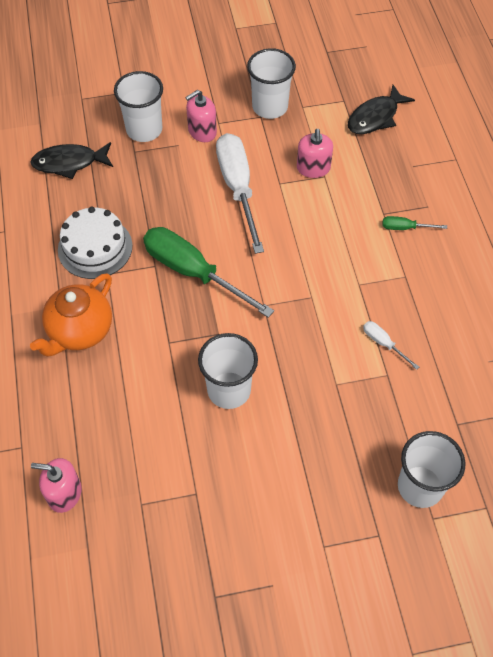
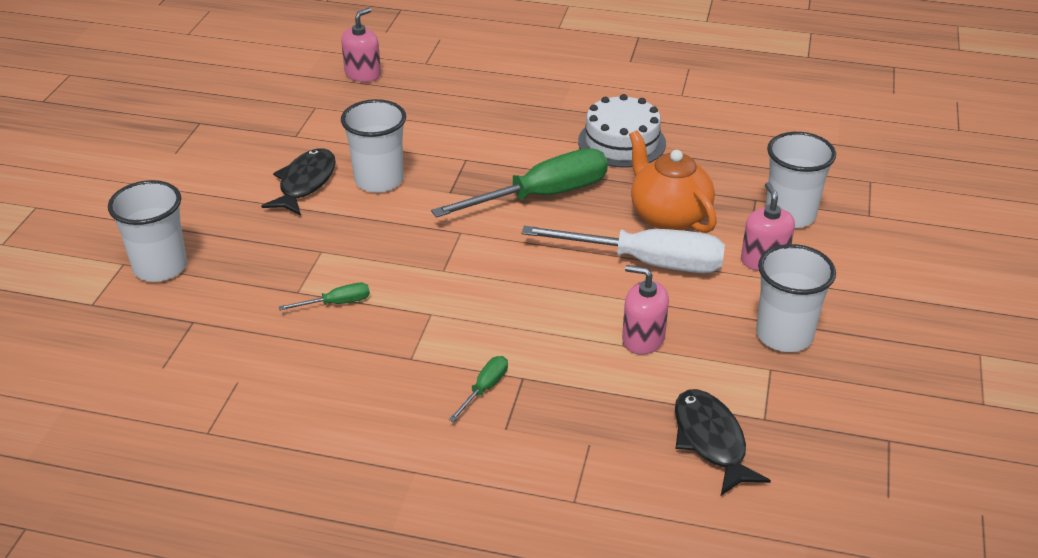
camera: 115 degrees right, 20 degrees down
(69, 163) = (760, 151): black fish -> black fish (305, 183)
(80, 331) = (521, 112): orange teapot -> orange teapot (668, 216)
(383, 343) = (336, 303): white screwdriver -> green screwdriver

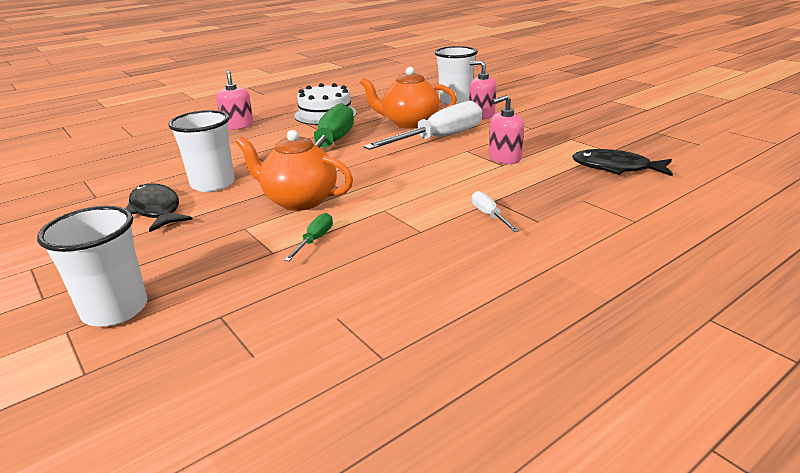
camera: 50 degrees left, 10 degrees down
(363, 74) = (93, 155): pink soap dispenser -> pink soap dispenser (238, 126)
(397, 251) = (299, 200): none -> orange teapot
(484, 389) = (489, 215): green screwdriver -> white screwdriver
(784, 335) = (548, 128): white cup -> none

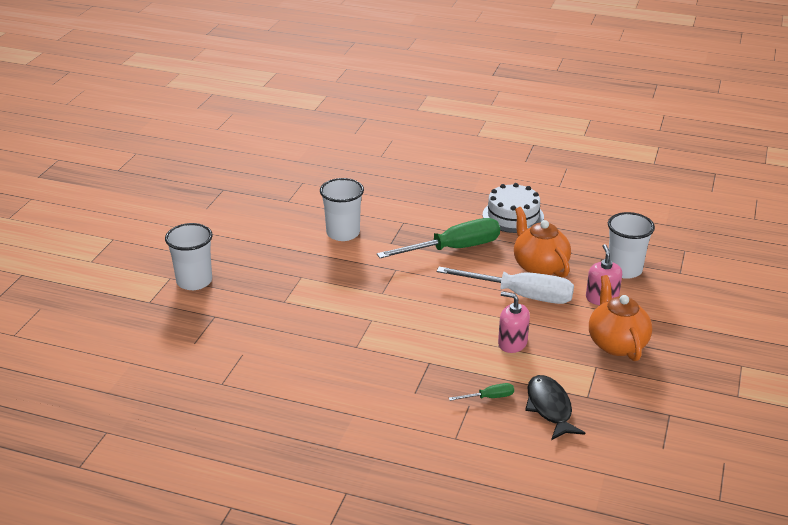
camera: 55 degrees right, 5 degrees up
(156, 209) = (293, 232): black fish -> none
(238, 126) = (445, 188): pink soap dispenser -> none
(299, 200) = (352, 279): orange teapot -> orange teapot (616, 343)
(314, 240) = (309, 310): green screwdriver -> green screwdriver (489, 397)
(489, 215) = (403, 368): white screwdriver -> none

